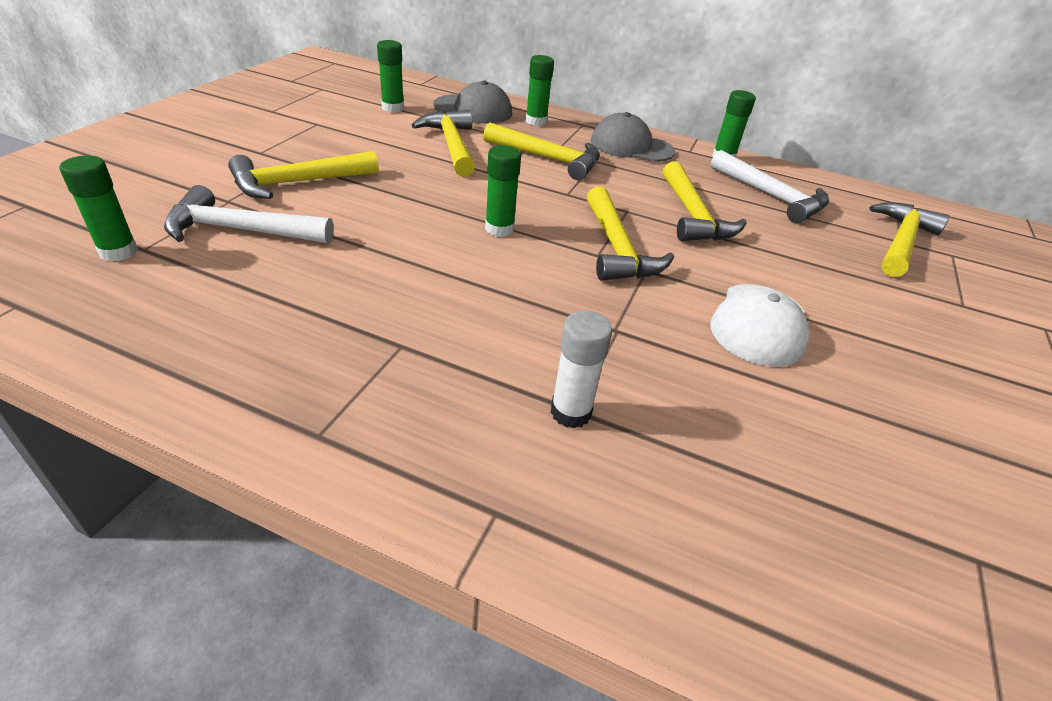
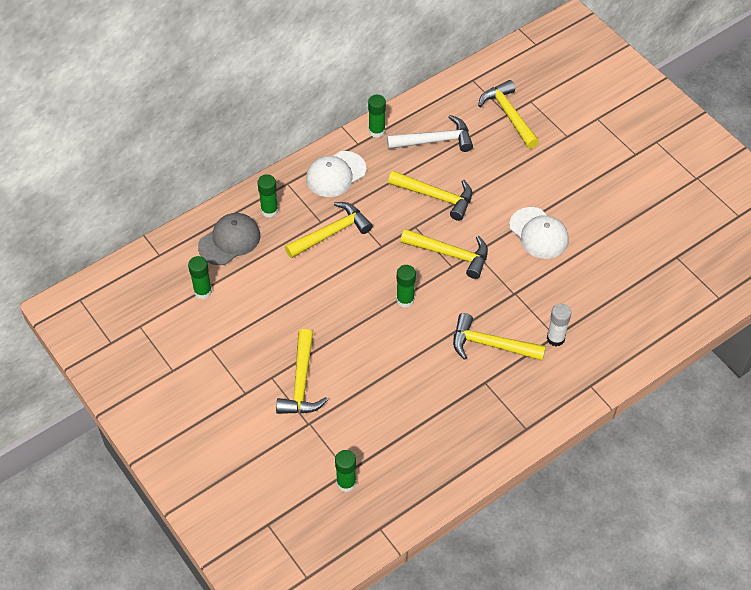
camera: 55 degrees left, 15 degrees up
(241, 230) = (348, 423): white hammer -> none
(451, 145) = (285, 279): yellow hammer -> yellow hammer (491, 344)
(631, 146) = (336, 174): grey cap -> white cap

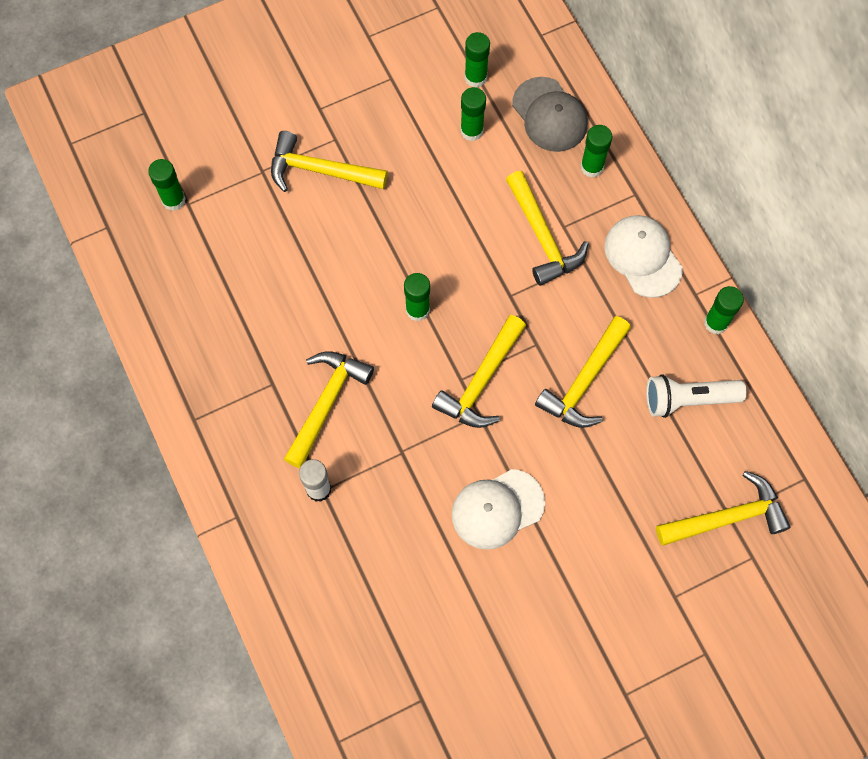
camera: 100 degrees right, 15 degrees up
(250, 287) = (471, 131): none -> green glue stick
(435, 141) = (688, 399): white hammer -> white flashlight

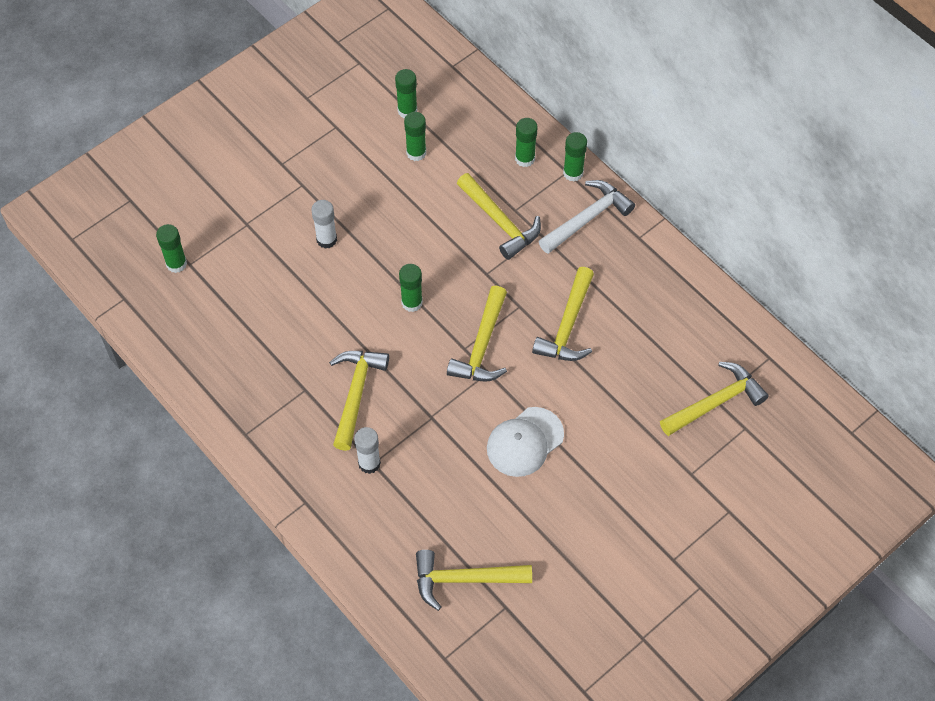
camera: 15 degrees left, 10 degrees down
(320, 170) = (297, 212): yellow hammer -> yellow hammer (465, 579)
(344, 211) = (326, 239): none -> white glue stick
(549, 115) = (478, 126): grey cap -> none
(643, 257) = (587, 218): white cap -> white hammer
(688, 399) = (657, 319): white flashlight -> none
(716, 323) = (662, 255): green glue stick -> green glue stick (573, 173)

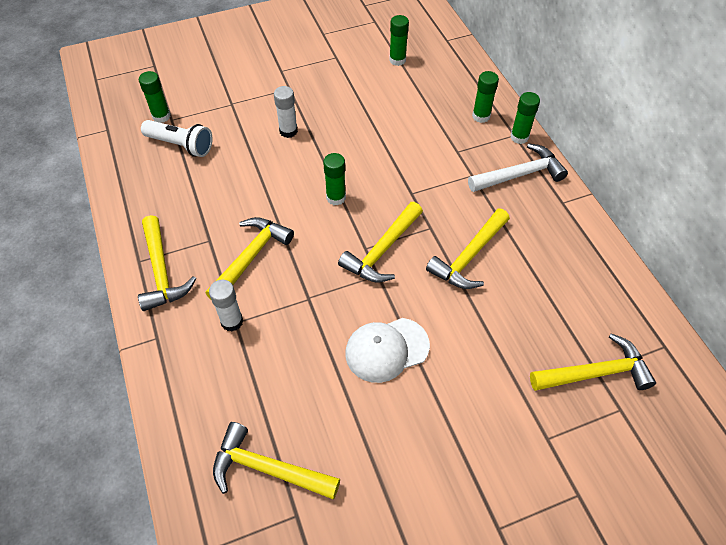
camera: 20 degrees right, 5 degrees down
(218, 292) = (181, 145): none -> white flashlight
(416, 153) = (391, 90): green glue stick -> none
(499, 222) = (440, 157): yellow hammer -> yellow hammer (161, 271)

